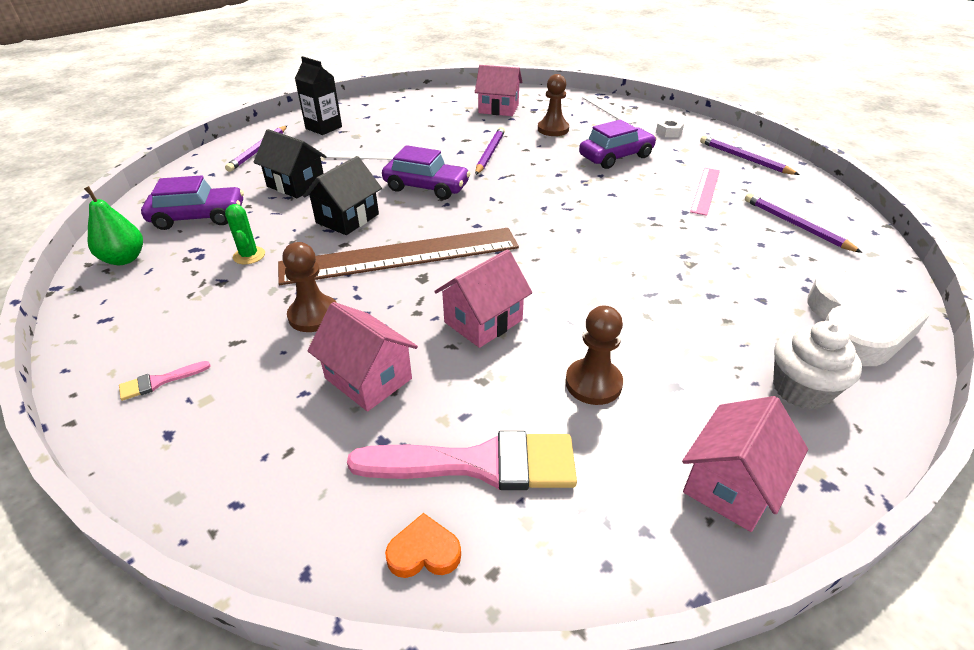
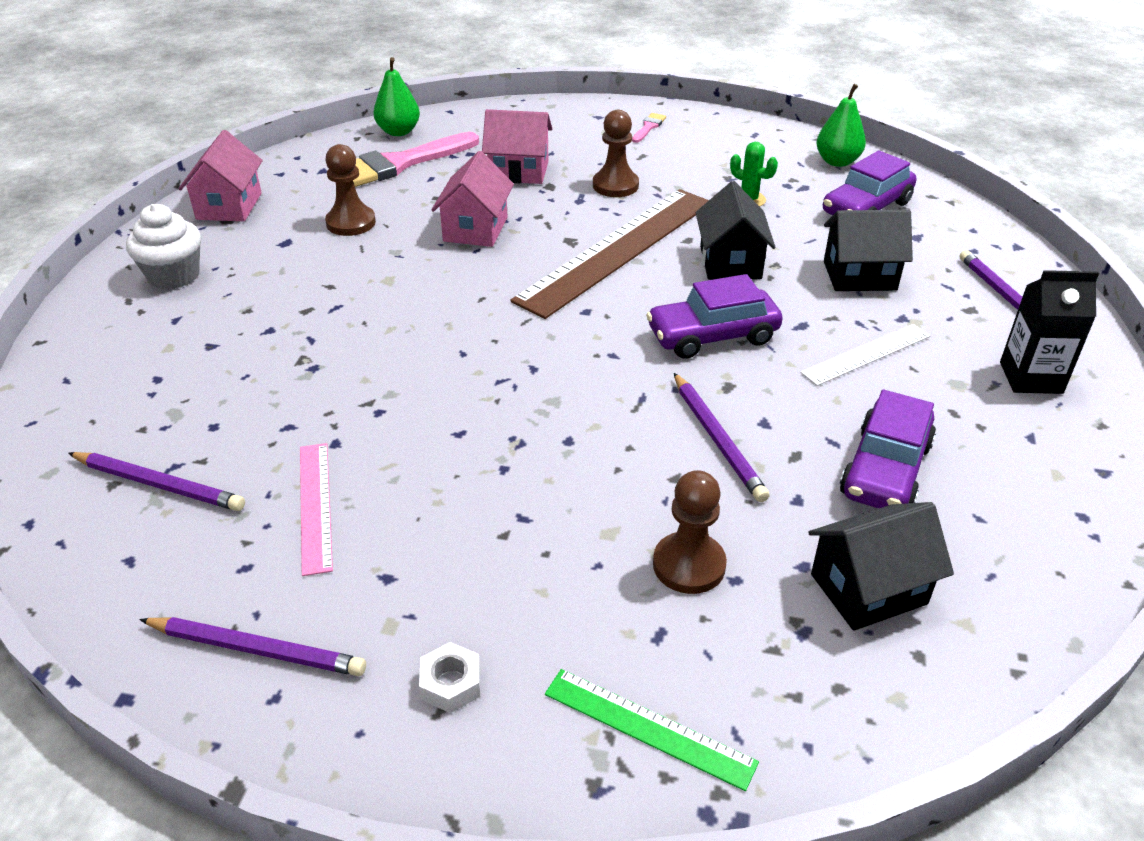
camera: 145 degrees right, 0 degrees up
(424, 552) = (398, 132): orange heart -> green pear
(498, 109) = (868, 589): pink house -> black house
(608, 109) = (648, 728): white ruler -> green ruler
(615, 157) = (509, 530): purple car -> purple car (885, 470)
(855, 326) = (106, 352): white heart -> none

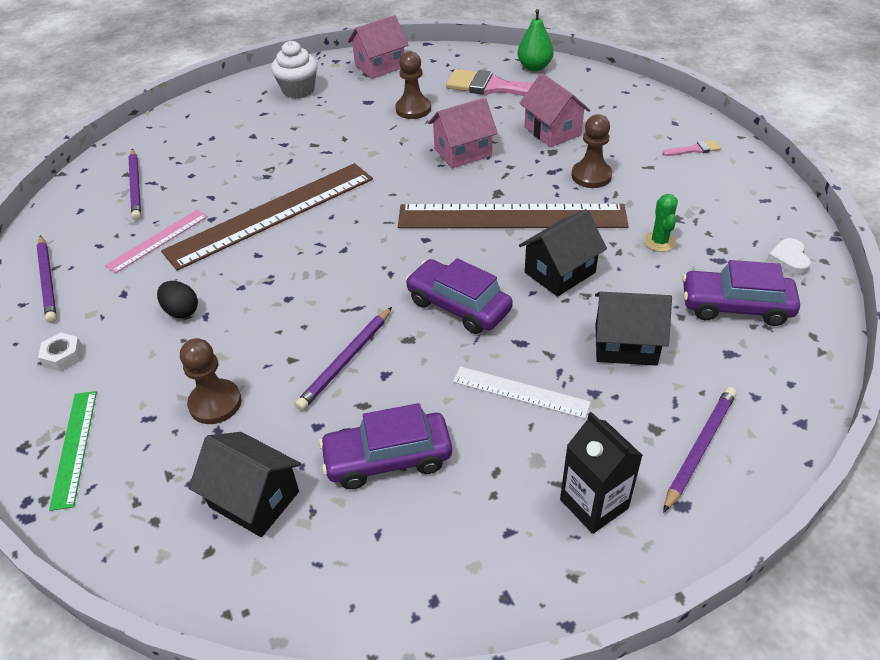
camera: 55 degrees right, 5 degrees up
(397, 392) = (271, 214): none -> brown ruler
(489, 535) = (181, 311): none -> black egg
(837, 161) = (788, 259): green pear -> white heart
(859, 276) = (625, 344): black house -> black house turned 45 degrees counterclockwise

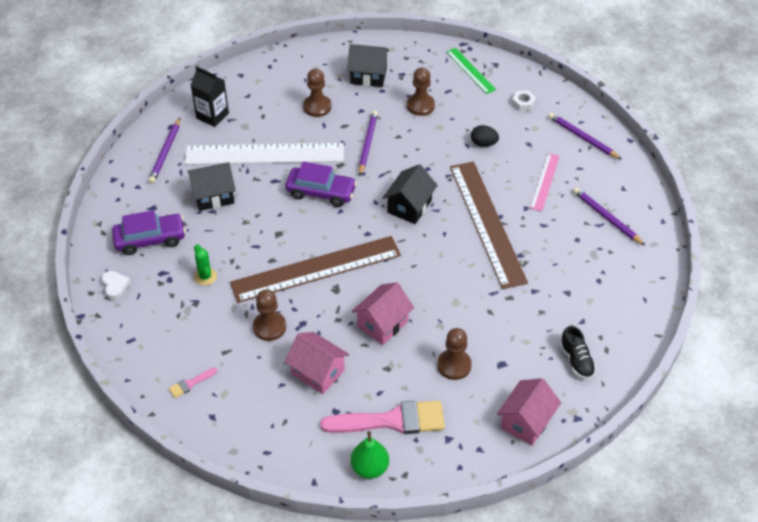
camera: 155 degrees right, 5 degrees up
(271, 214) = (487, 223): brown ruler -> brown ruler turned 45 degrees counterclockwise
(298, 90) = (576, 360): white cupcake -> black shoe
(388, 459) = (317, 107): purple car -> brown pawn
(520, 392) = (264, 154): white ruler -> white ruler, size x2.05
(560, 272) = (266, 233): black house -> black house (409, 206)

